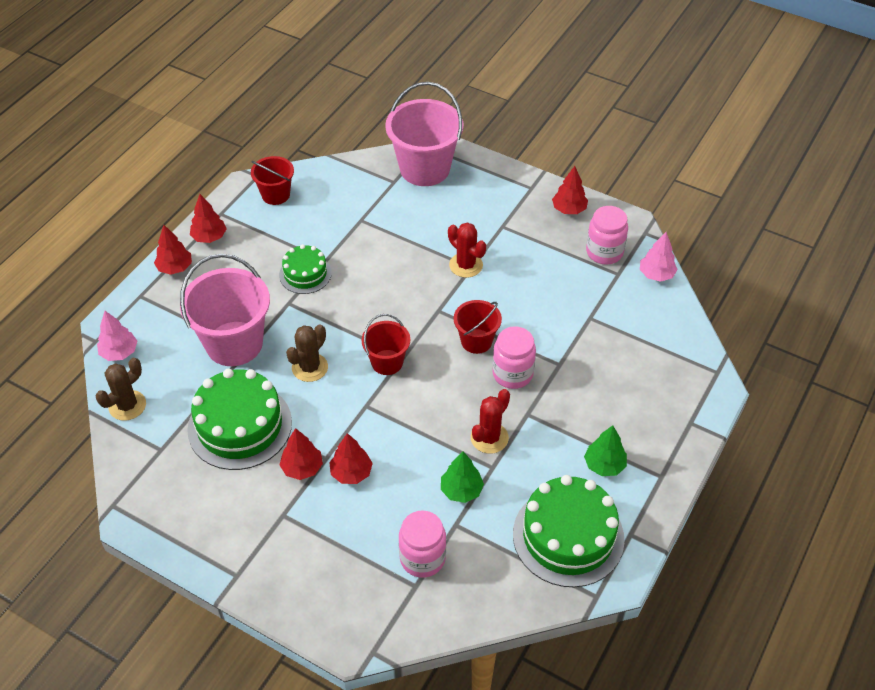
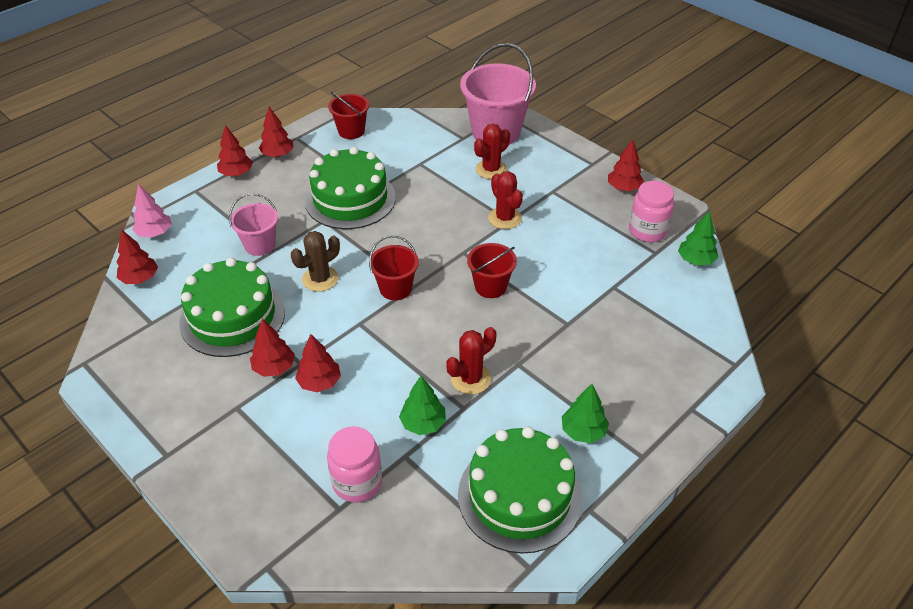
camera: 15 degrees right, 5 degrees down
(127, 405) = (140, 279): brown cactus -> red tree
(234, 343) = (260, 245): pink bucket -> pink bucket, size x0.55
(305, 274) = (350, 199): green cake -> green cake, size x1.79
(434, 213) = (491, 169): none -> red cactus
(512, 374) = (516, 323): pink jar -> none
(656, 275) = (695, 260): pink tree -> green tree

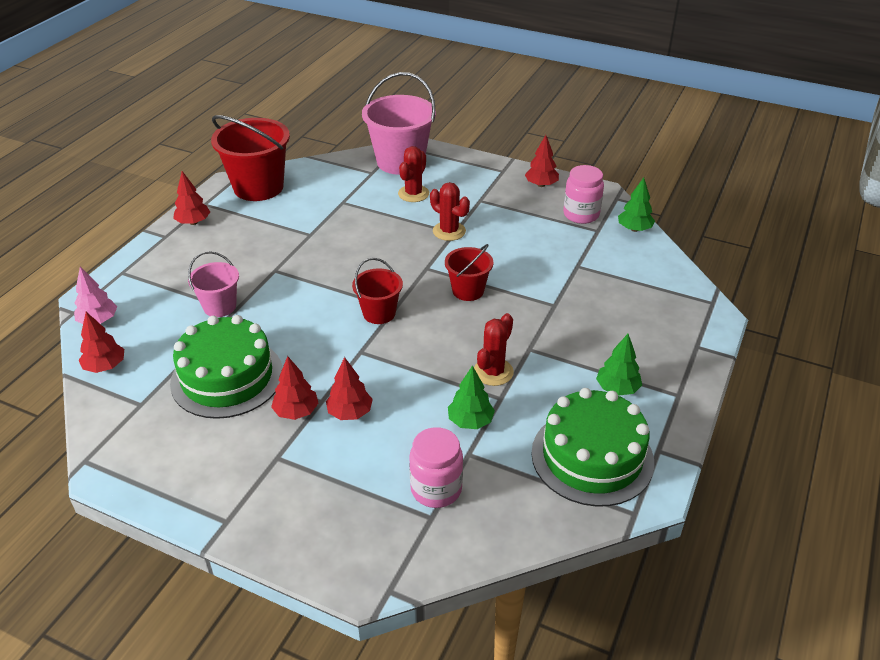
camera: 20 degrees left, 5 degrees down
(236, 173) = (158, 248): red tree -> none
(320, 279) = (299, 322): brown cactus -> none
(350, 199) = (290, 246): green cake -> none
(351, 131) = (258, 187): red bucket -> red bucket, size x1.81

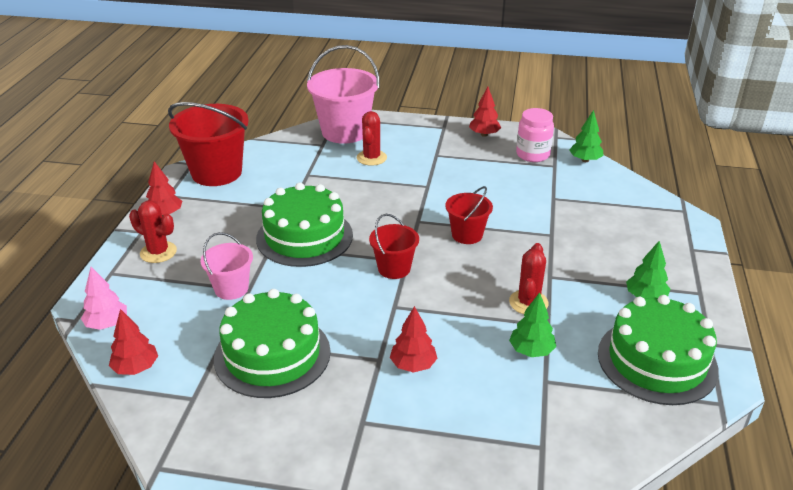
camera: 15 degrees left, 5 degrees down
(296, 412) = (359, 374): red tree -> none
(310, 266) = (304, 237): none -> green cake
(436, 489) = (532, 420): pink jar -> none
(449, 231) = (422, 186): red cactus -> red cactus (158, 252)

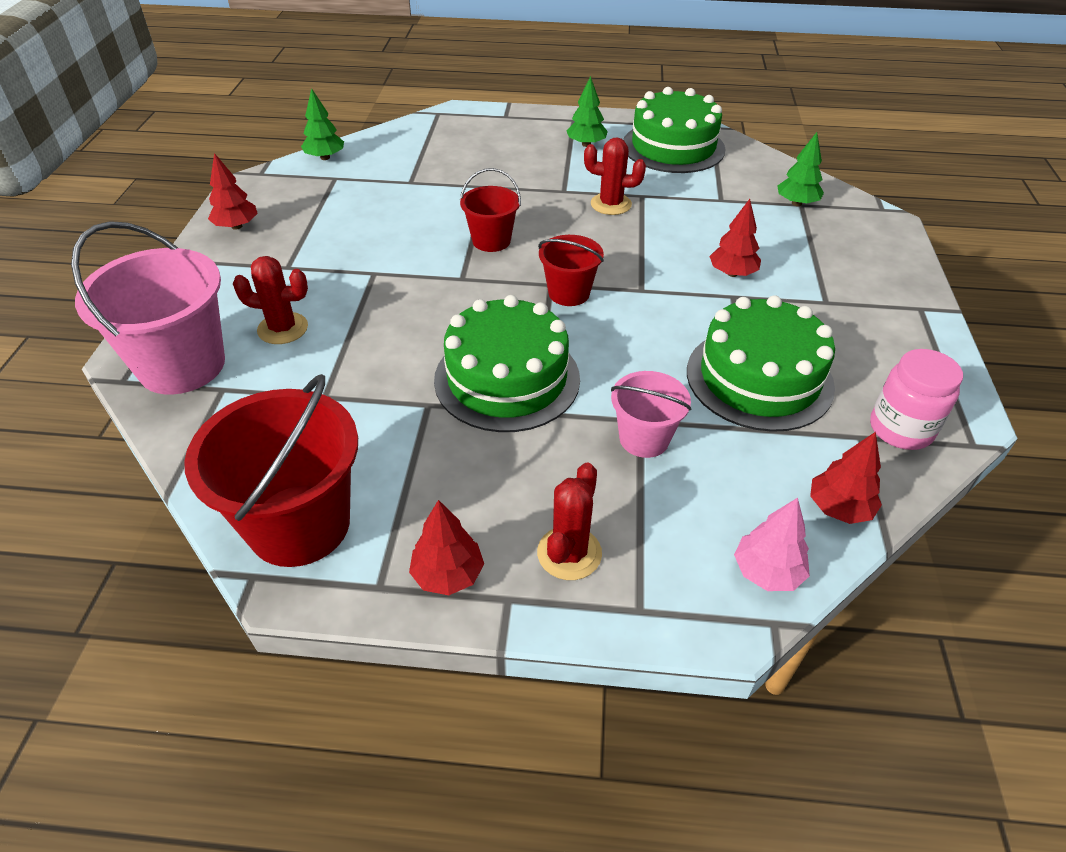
camera: 95 degrees left, 10 degrees up
(531, 351) = (683, 205): green tree -> green tree (796, 203)
(533, 155) = (304, 191): pink jar -> pink jar (900, 429)

